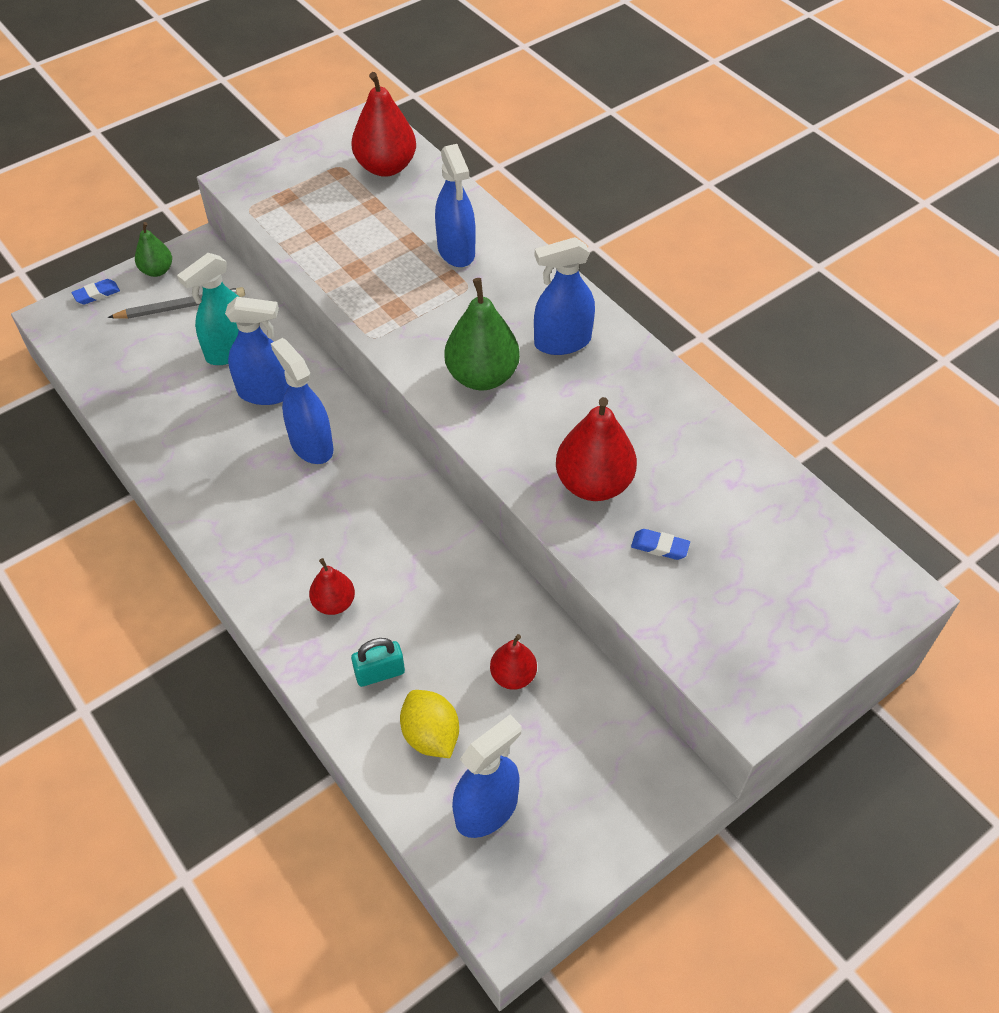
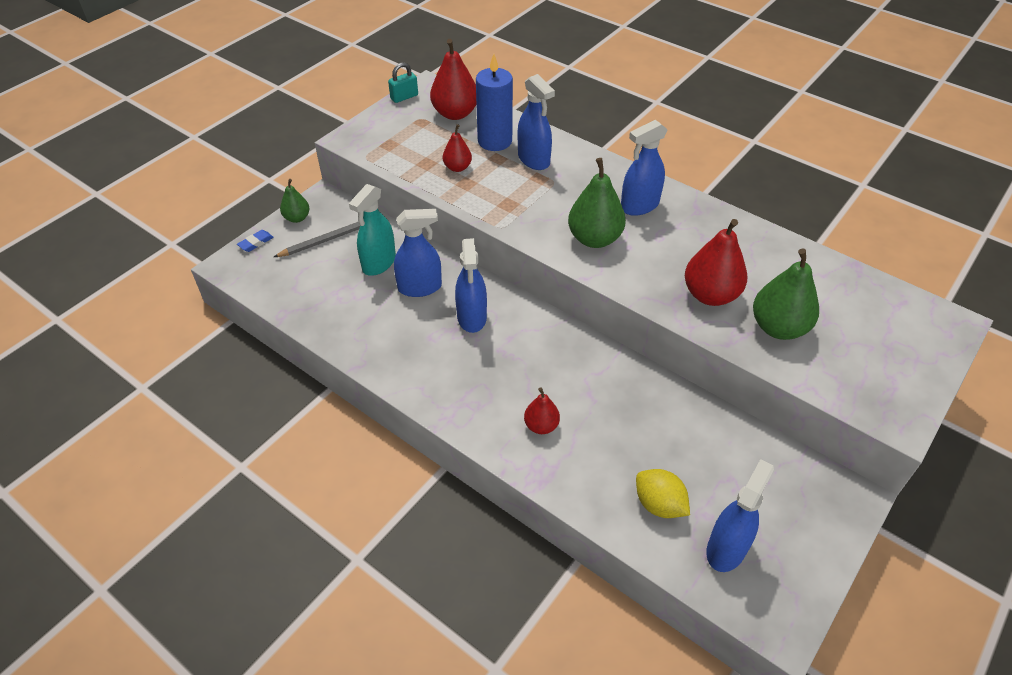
camera: 15 degrees left, 5 degrees down
(311, 445) = (472, 317): blue spray bottle -> blue spray bottle turned 135 degrees counterclockwise
(380, 673) = (599, 468): turquoise padlock -> turquoise padlock (404, 97)
(418, 215) = (494, 141): none -> blue candle
(513, 676) = (698, 447): red pear -> red pear (457, 167)
(660, 547) = (778, 327): blue eraser -> green pear

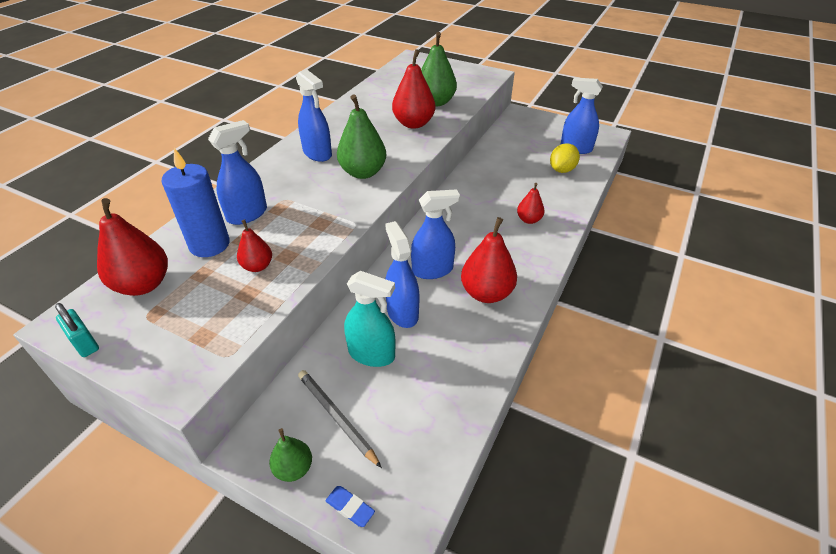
camera: 100 degrees left, 5 degrees down
(425, 354) = (486, 293): none -> red pear

